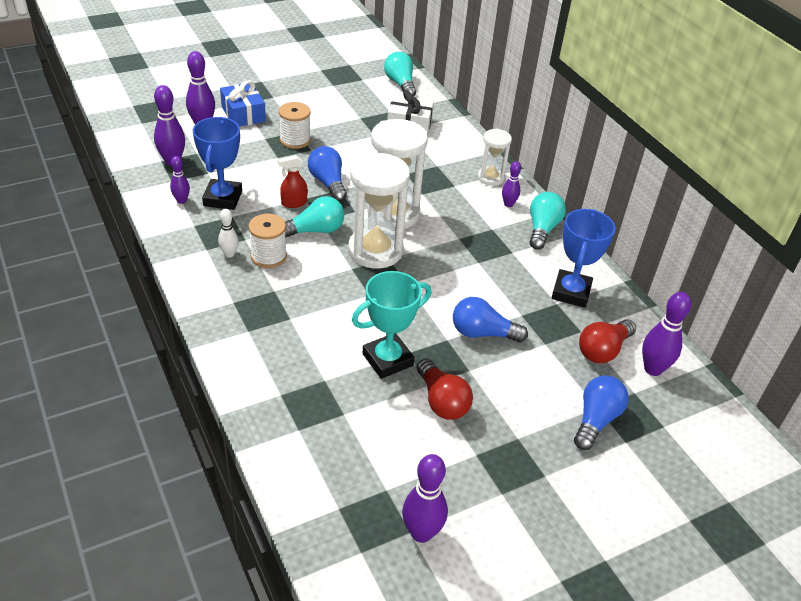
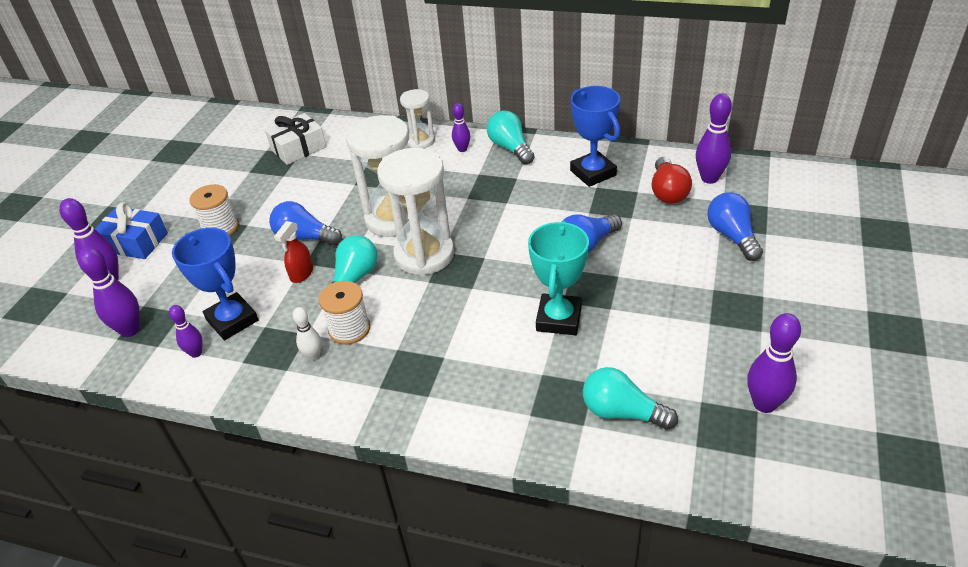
camera: 40 degrees left, 0 degrees up
(400, 84) = (241, 125): turquoise light bulb -> turquoise light bulb (622, 412)
(442, 401) = (636, 311): red light bulb -> none

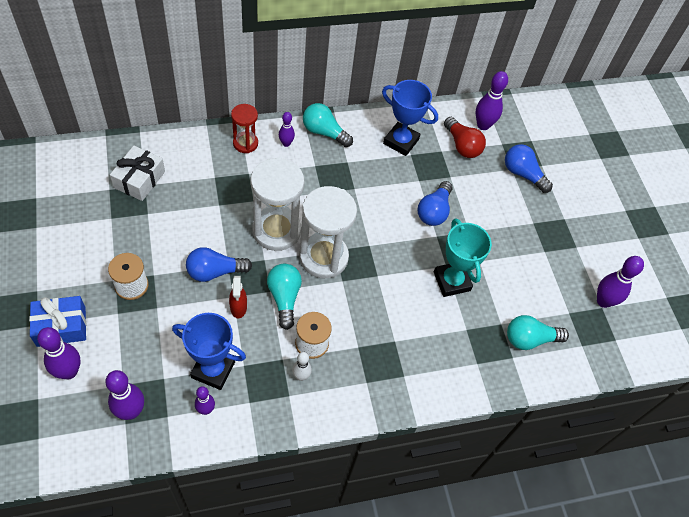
camera: 40 degrees left, 15 degrees up
(421, 141) = (245, 143): white hourglass -> red hourglass

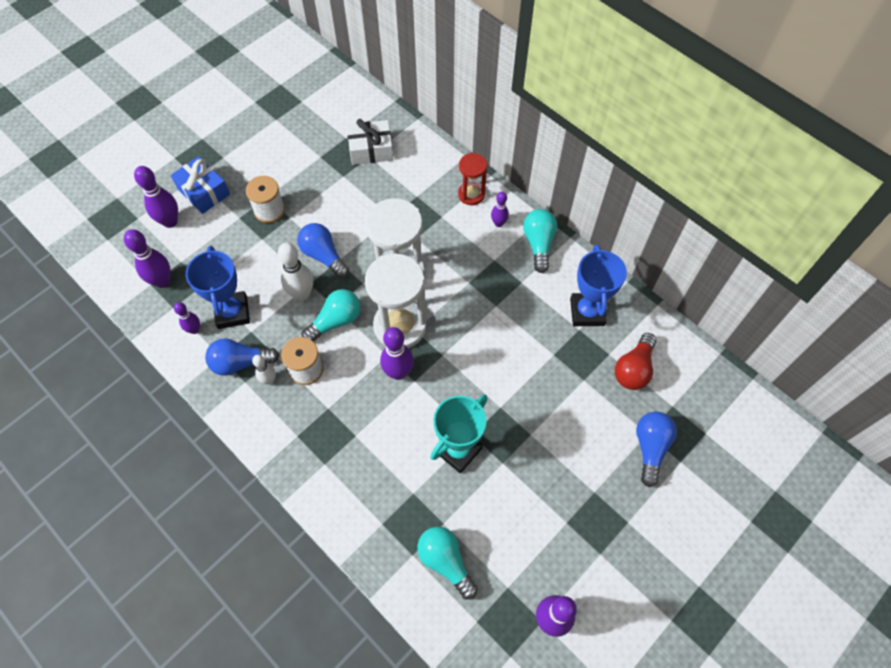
camera: 65 degrees right, 5 degrees up
(238, 307) = (302, 294): red spray bottle -> white bowling pin
(434, 211) = (528, 388): blue light bulb -> blue light bulb (240, 363)
(483, 125) = (680, 374): purple bowling pin -> purple bowling pin (398, 372)

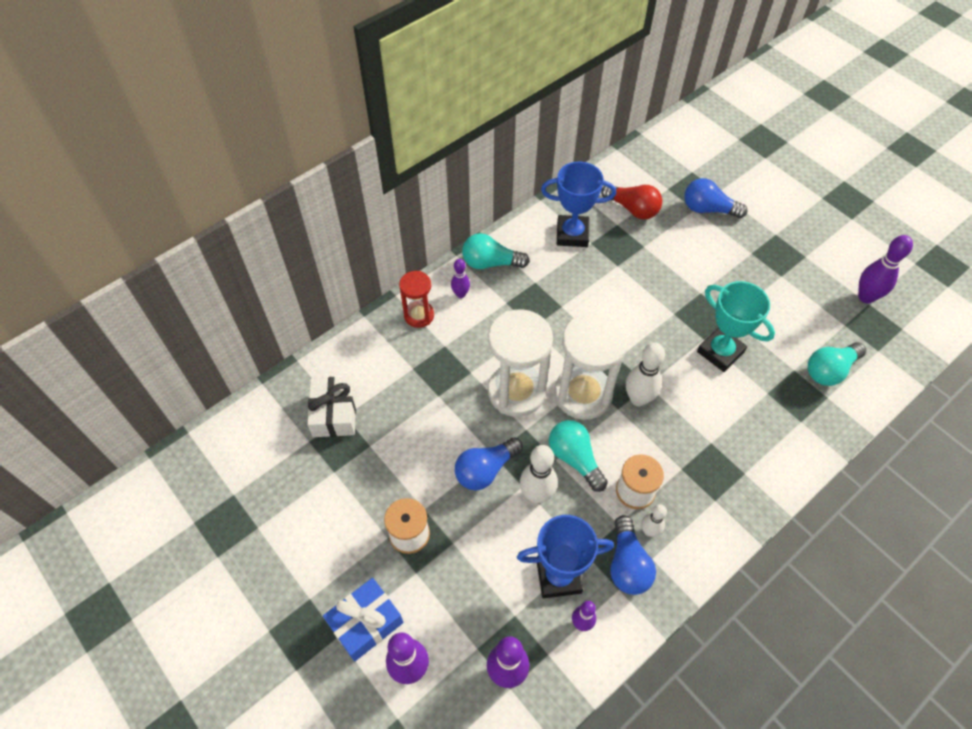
camera: 85 degrees left, 5 degrees down
(398, 372) = (638, 399): purple bowling pin -> white bowling pin

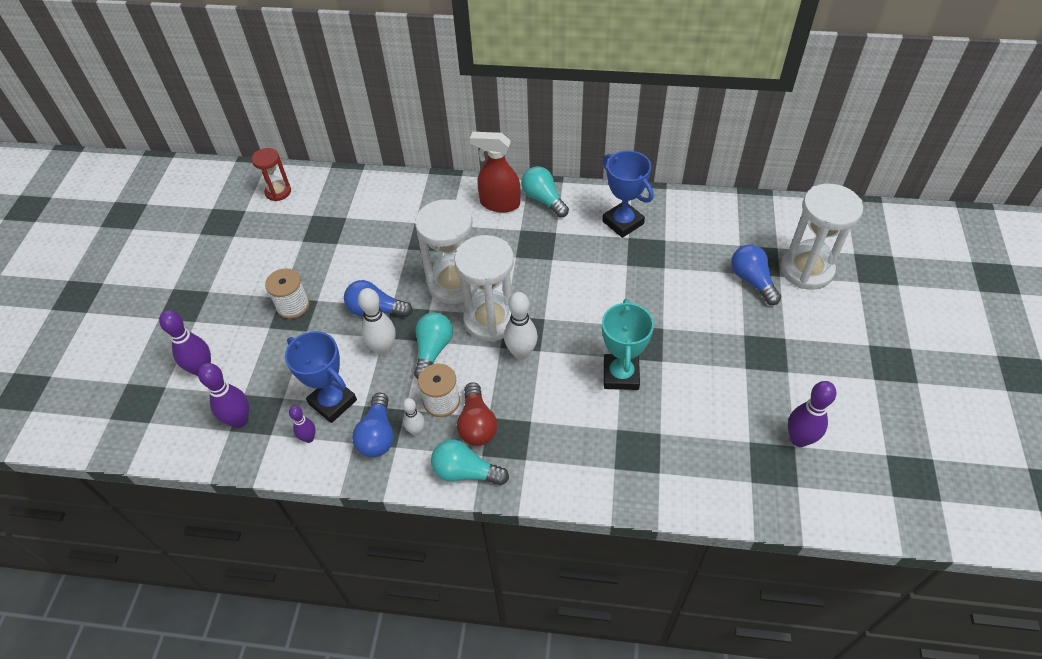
camera: 50 degrees right, 5 degrees down
(334, 413) = (343, 211): white gift -> none
(365, 623) = (214, 328): blue gift -> none
(419, 315) = (458, 196): red hourglass -> red hourglass (278, 192)
(460, 294) = (499, 203): purple bowling pin -> red spray bottle
(627, 564) = (378, 435): blue light bulb -> blue light bulb turned 45 degrees counterclockwise
(632, 209) = (691, 238): red light bulb -> red light bulb (477, 424)
(728, 174) = (806, 270): none -> white hourglass
(830, 370) = (688, 458): turquoise light bulb -> turquoise light bulb (466, 472)

